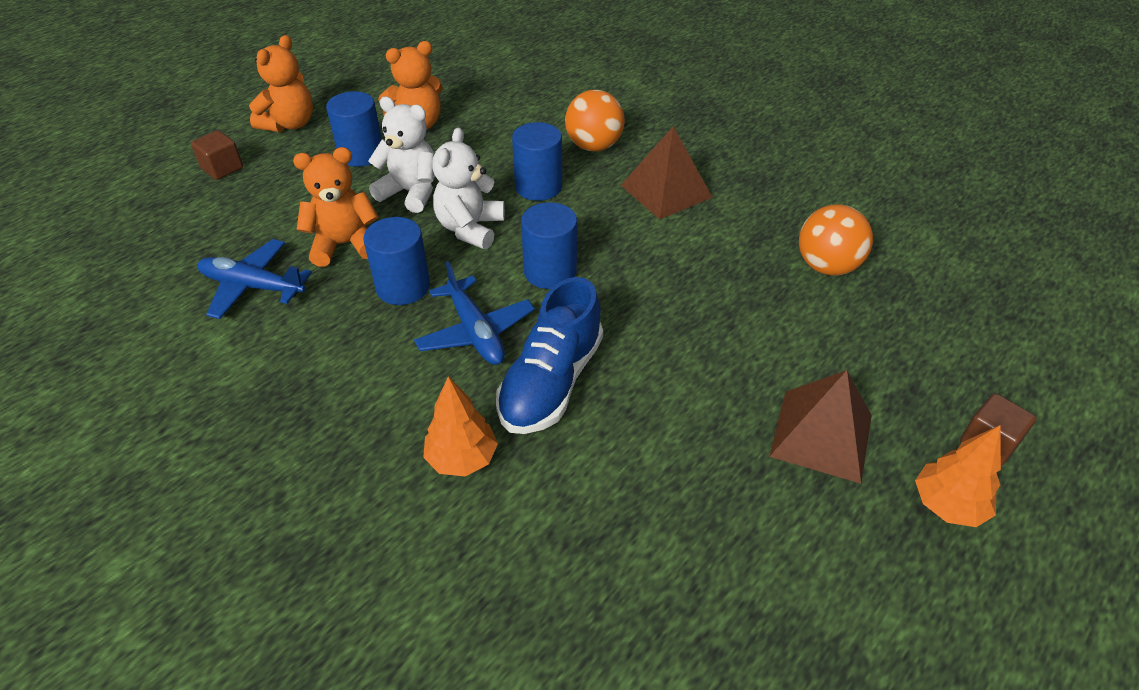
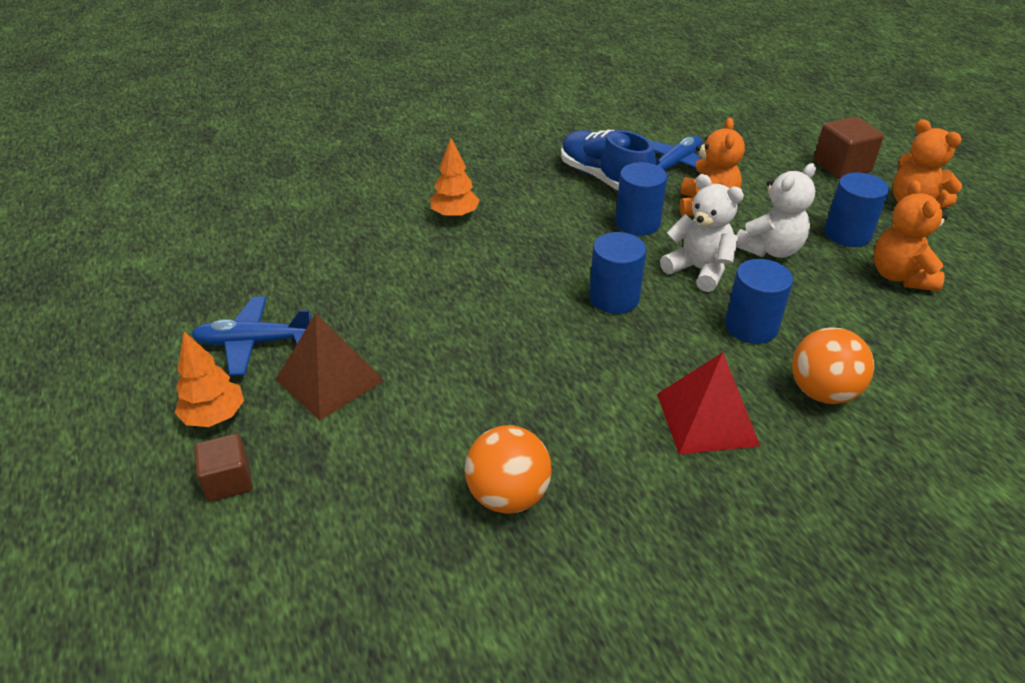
camera: 115 degrees right, 5 degrees down
(222, 168) = (841, 166): brown cube -> brown cube, size x1.50
(475, 332) = (565, 244): blue plane -> blue plane (253, 343)
(551, 382) = (489, 265): blue shoe -> blue shoe (604, 178)
(666, 191) = (707, 419): brown pyramid -> red pyramid

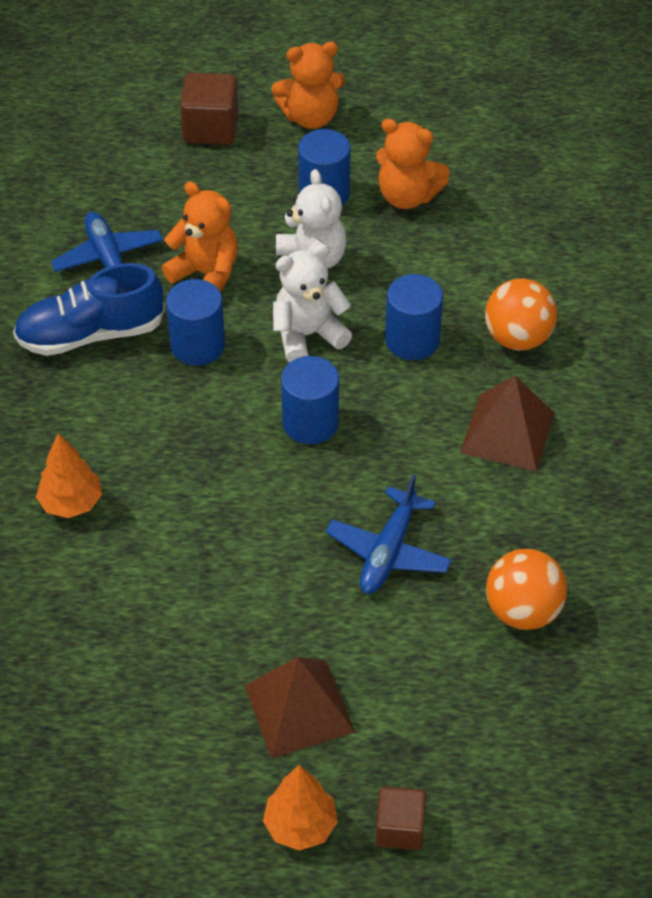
camera: 65 degrees left, 10 degrees up
(253, 343) = (198, 767): blue plane -> blue plane (388, 551)
(707, 419) = (507, 432): red pyramid -> brown pyramid

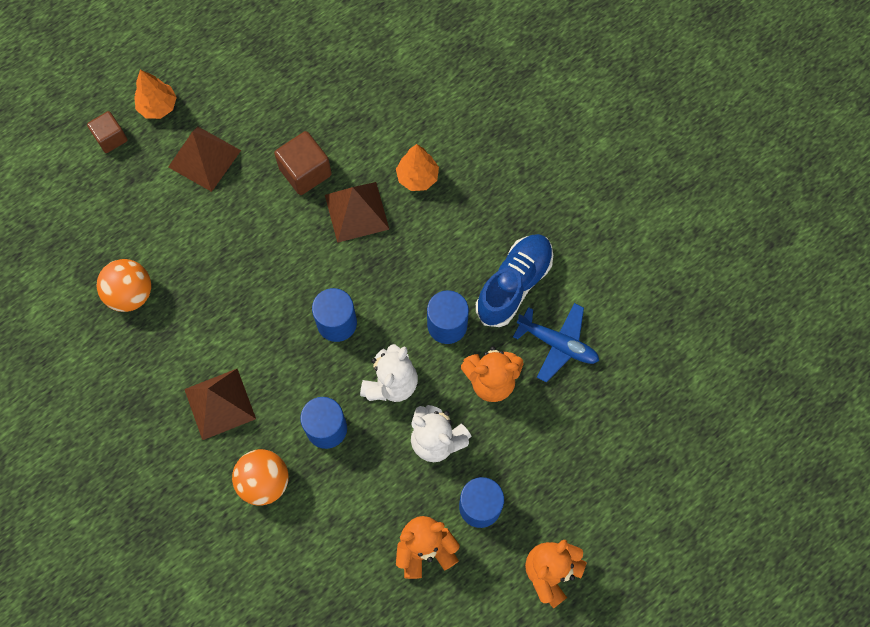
camera: 140 degrees right, 20 degrees up
(177, 515) = (356, 211): none -> brown pyramid
(211, 128) = (605, 505): brown cube -> brown cube (305, 172)
(388, 551) = (228, 275): blue plane -> none

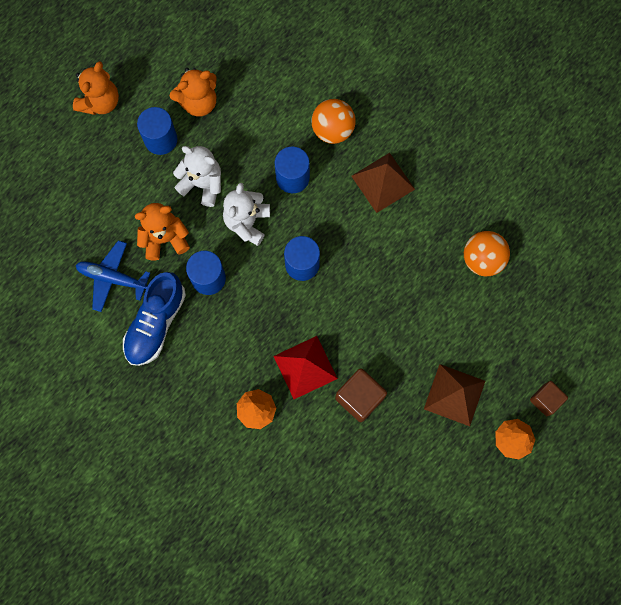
camera: 170 degrees right, 5 degrees up
(356, 211) = (305, 367): brown pyramid -> red pyramid

